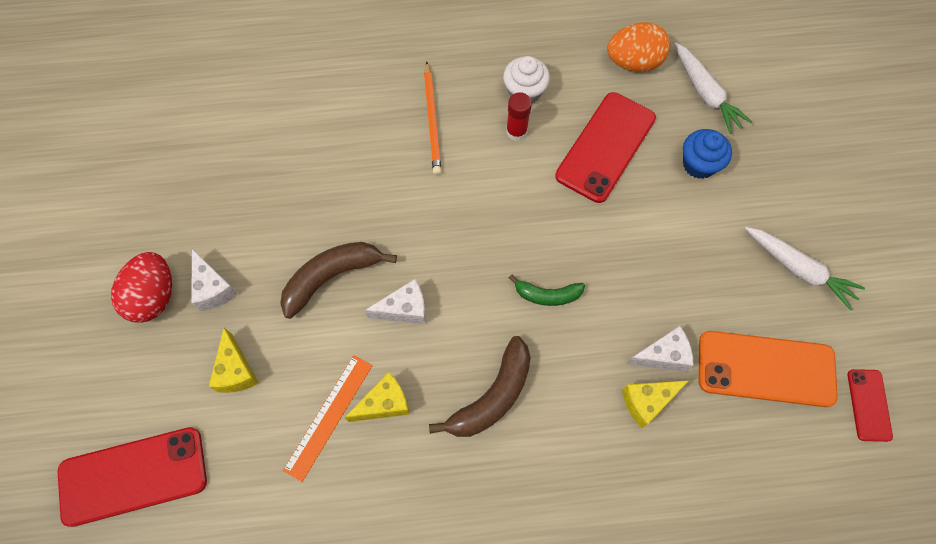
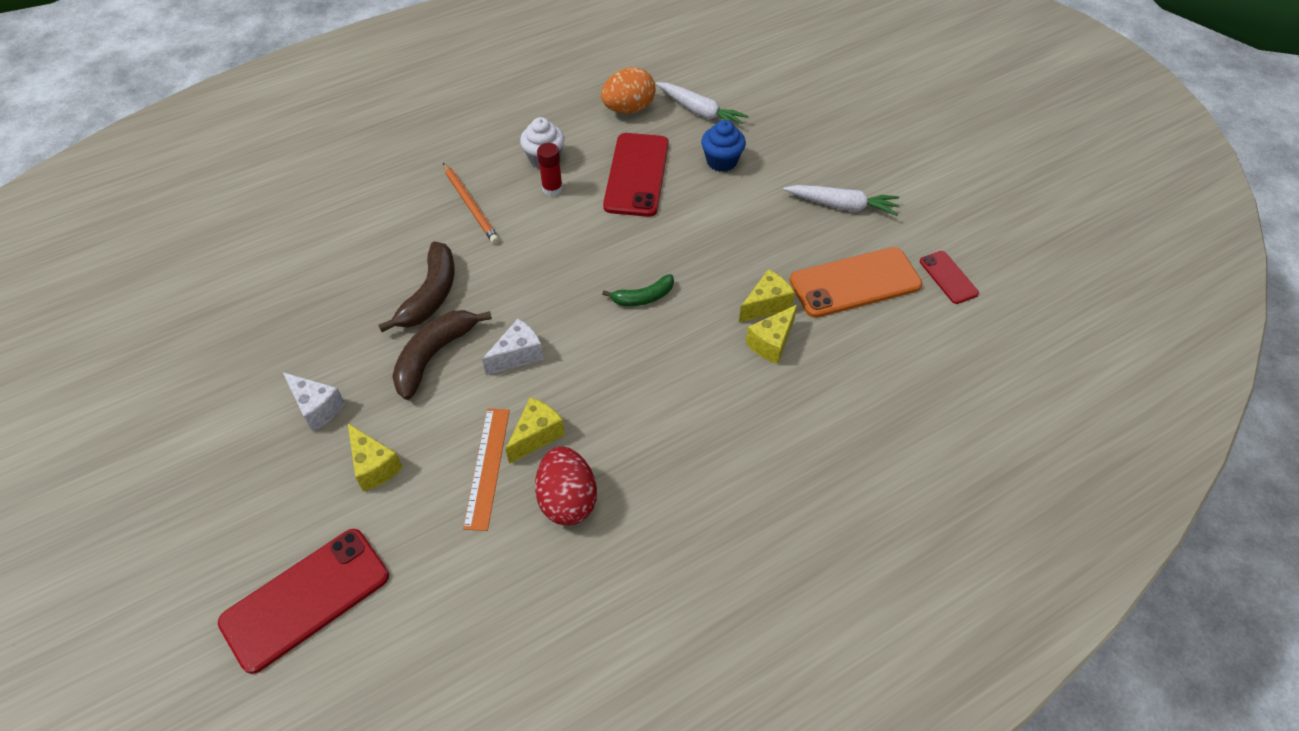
camera: 25 degrees left, 15 degrees down
(154, 296) = (255, 437): red egg -> red egg (567, 500)
(492, 396) = (634, 391): brown banana -> brown banana (430, 295)
(662, 355) = (766, 305): white cheese -> yellow cheese

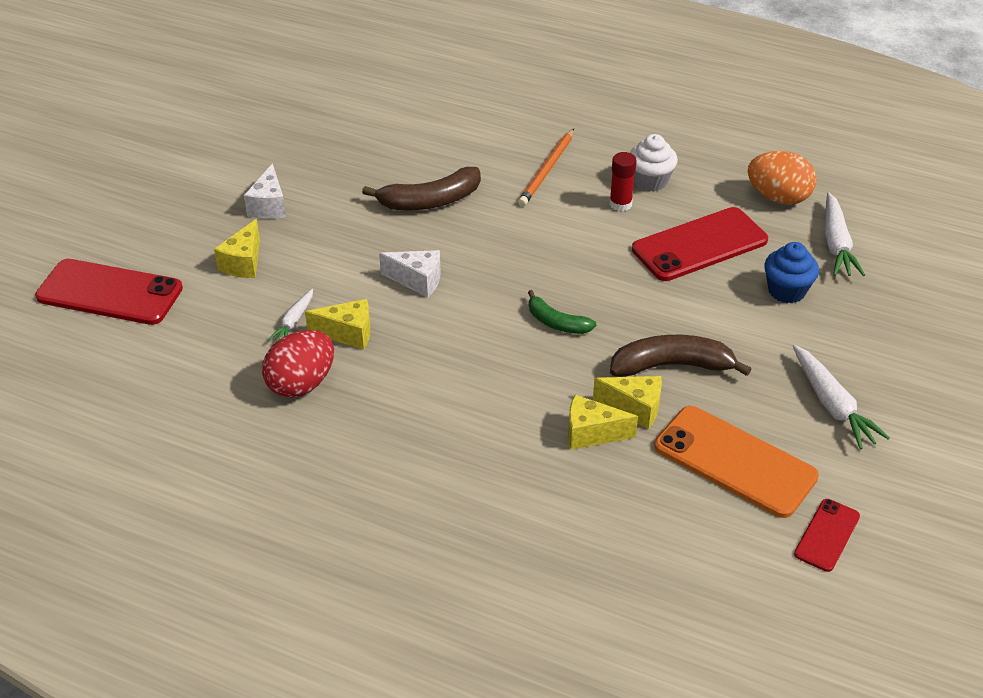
camera: 55 degrees right, 10 degrees down
(434, 356) = (372, 236): brown banana -> brown banana (672, 366)
(487, 467) = (293, 322): orange ruler -> white carrot

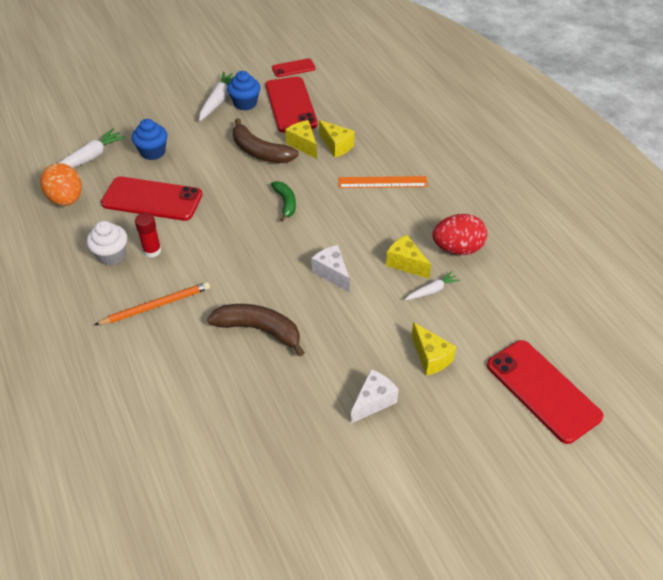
camera: 140 degrees left, 5 degrees up
(243, 263) = (430, 357): yellow cheese -> yellow cheese turned 90 degrees clockwise
(474, 416) = (382, 182): none -> orange ruler
(735, 461) = (290, 105): orange phone -> red phone
(794, 424) = (245, 103): none -> blue cupcake

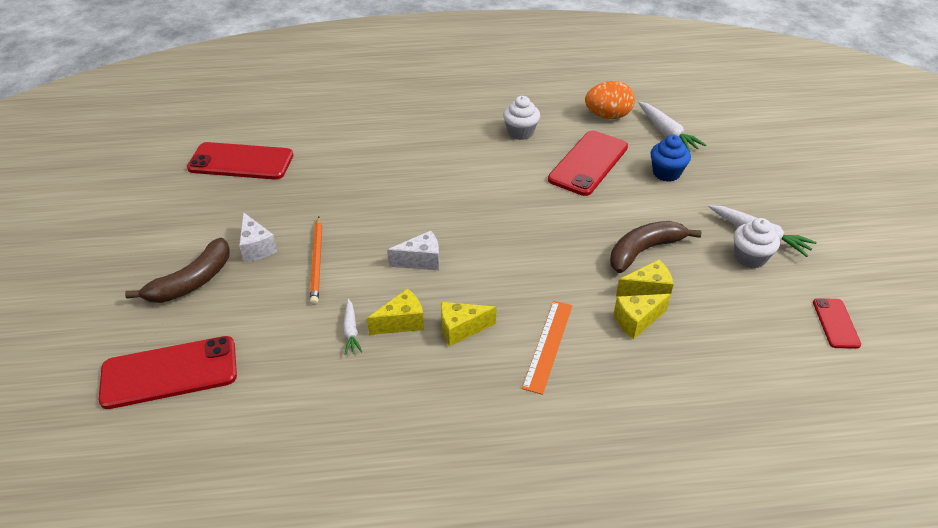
camera: 110 degrees right, 5 degrees down
(152, 251) = (514, 154): red glue stick -> none
(156, 305) = (446, 148): orange pencil -> orange pencil (317, 262)
(245, 103) = (750, 257): blue cupcake -> white cupcake
(259, 330) = (380, 199): brown banana -> brown banana (192, 282)
(285, 203) = (544, 251): green banana -> none
(290, 105) = (740, 299): red phone -> red phone (241, 162)
(430, 357) = (271, 300): yellow cheese -> yellow cheese (461, 329)
(457, 249) = (398, 378): red egg -> none

